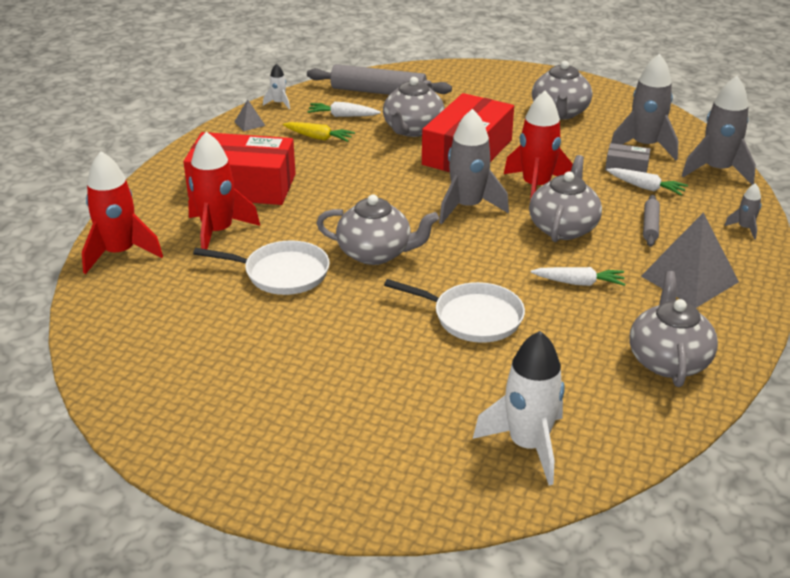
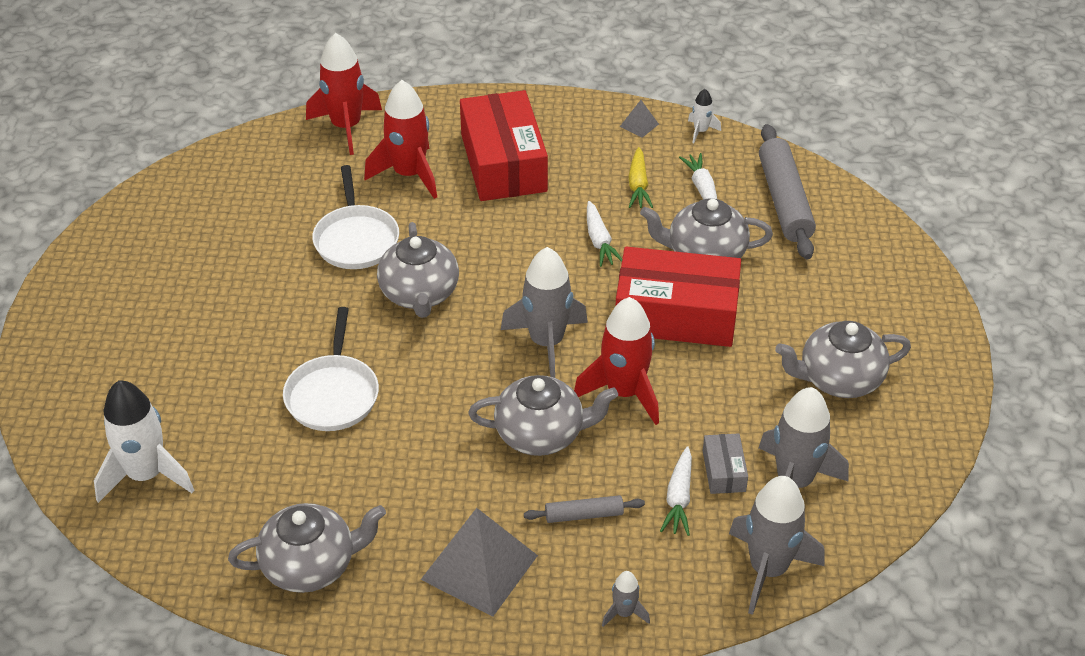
camera: 70 degrees right, 10 degrees up
(578, 283) = (430, 467): white carrot -> white carrot (599, 241)

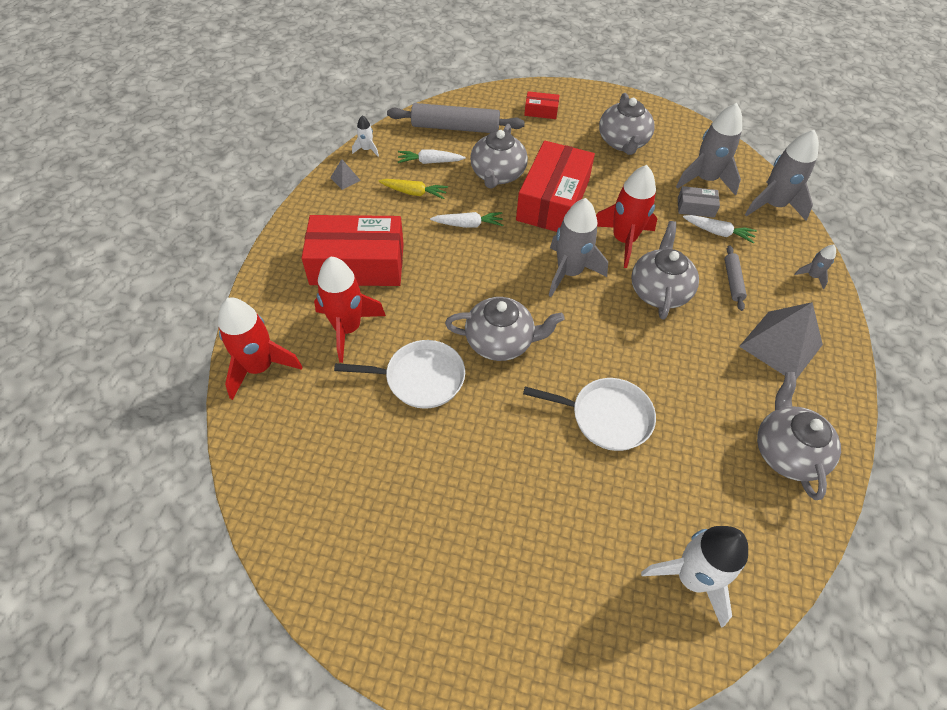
camera: 80 degrees left, 10 degrees up
(868, 281) = (541, 111): none -> red box

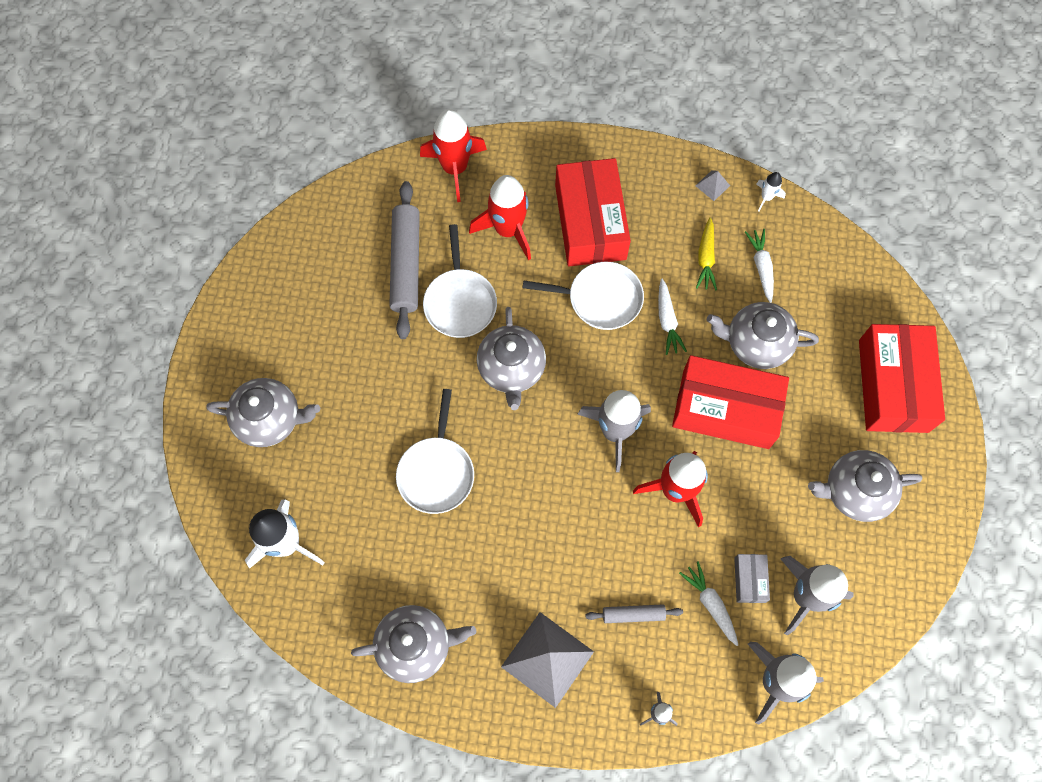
camera: 85 degrees right, 15 degrees up
(438, 266) = (600, 299): none -> white pan
(455, 128) = (831, 287): grey rolling pin -> grey rolling pin (405, 264)
(541, 111) = (892, 385): red box -> red box, size x2.29
(659, 291) = (604, 529): grey teapot -> grey teapot (270, 419)
(718, 232) = (710, 604): white carrot -> white carrot turned 135 degrees clockwise

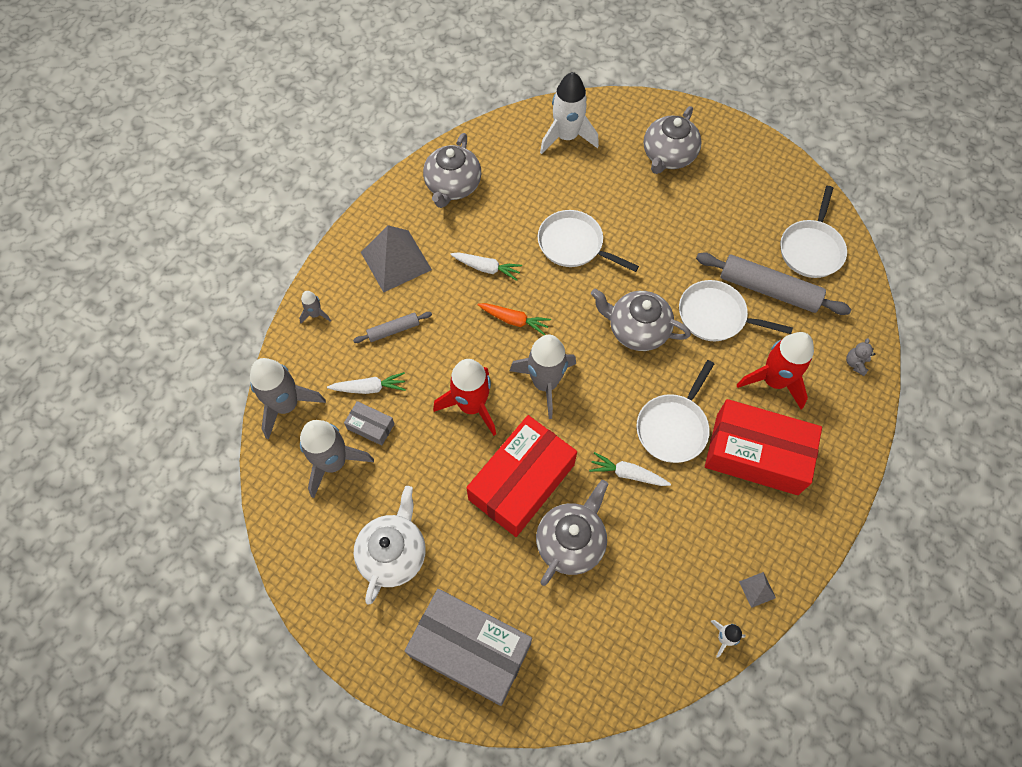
camera: 115 degrees right, 5 degrees down
(338, 240) = (811, 249): none -> white pan
(455, 168) = (855, 363): red rocket -> grey teddy bear
(559, 493) = (514, 320): none -> orange carrot
(633, 615) = (393, 330): grey rolling pin -> grey rolling pin turned 45 degrees clockwise
(705, 258) = (678, 541): yellow carrot -> none
(761, 267) = (647, 589): white carrot -> white carrot (486, 268)
(855, 491) = (393, 553): grey teapot -> white teapot
(892, 385) = (470, 649): red box -> grey box

